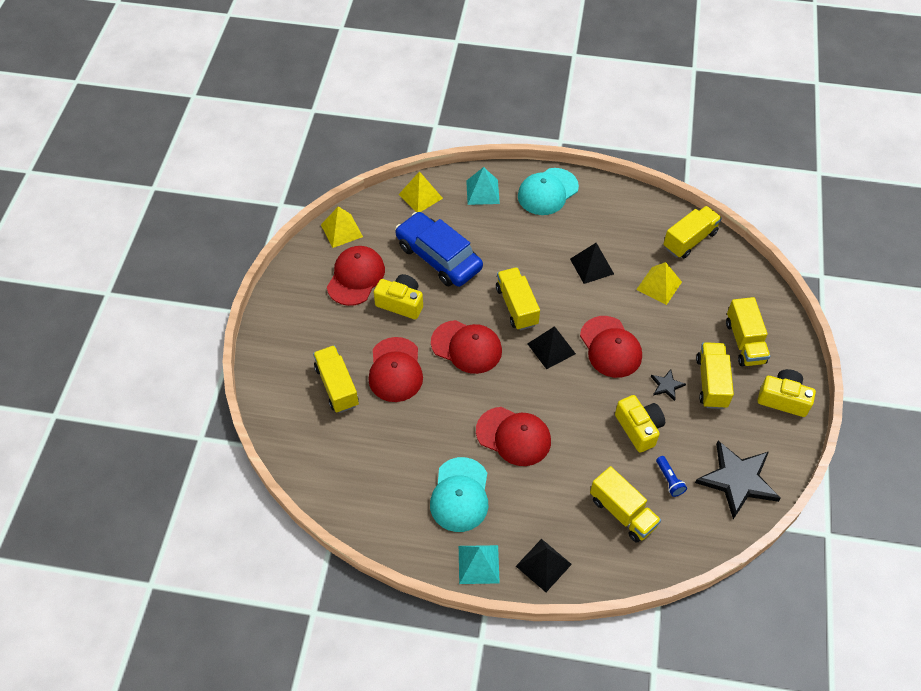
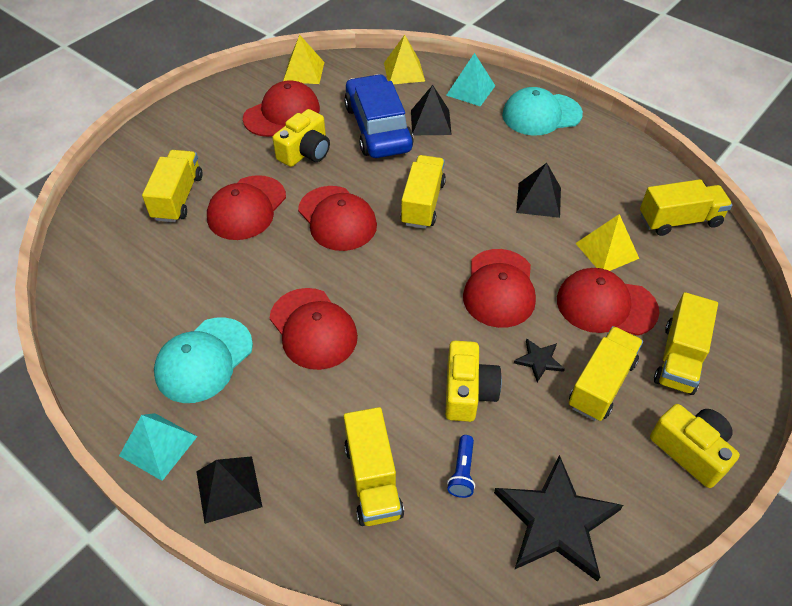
camera: 30 degrees right, 5 degrees down
(401, 303) = (305, 152): yellow camera -> yellow camera turned 75 degrees clockwise
(551, 348) = (428, 260): black pyramid -> black pyramid (430, 122)
(682, 326) = (606, 305): none -> red cap

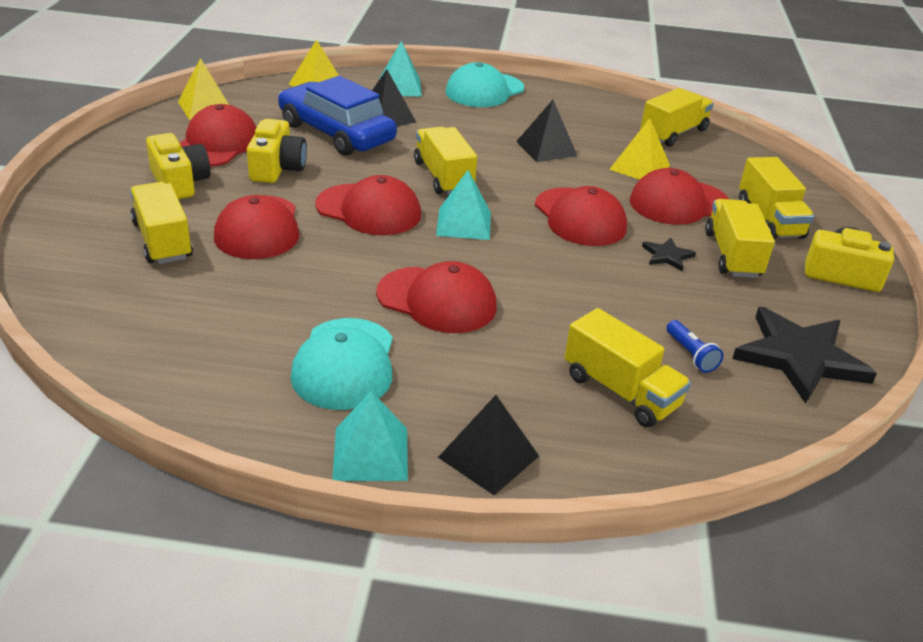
camera: 35 degrees left, 15 degrees down
(397, 259) = (463, 223): none -> turquoise pyramid
(468, 392) = (633, 297): yellow camera -> yellow camera (179, 182)

